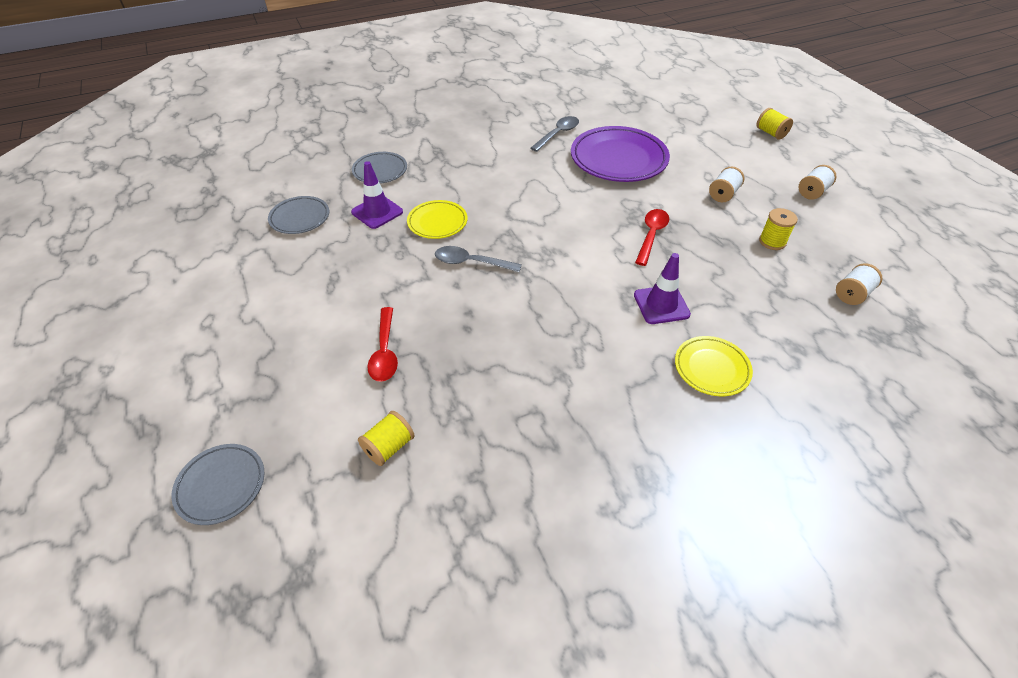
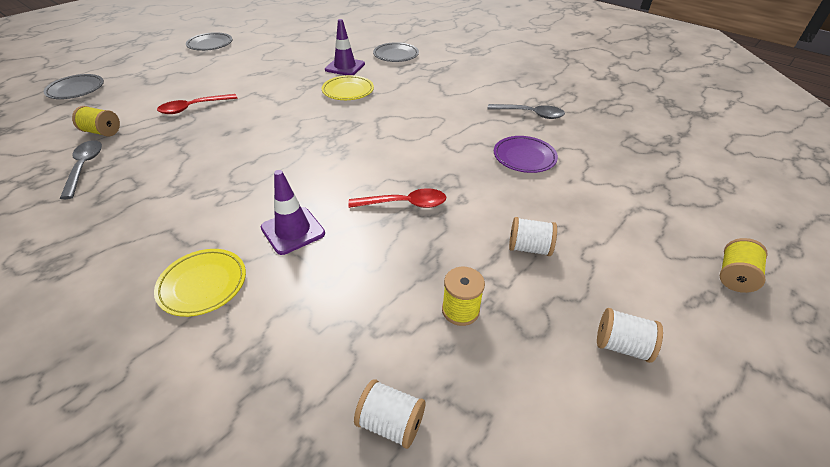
camera: 65 degrees right, 5 degrees down
(300, 218) = (320, 46): grey plate -> grey plate (210, 44)
(471, 262) = (306, 116): grey spoon -> grey spoon (84, 167)
(618, 159) = (524, 157): purple plate -> purple plate, size x0.55

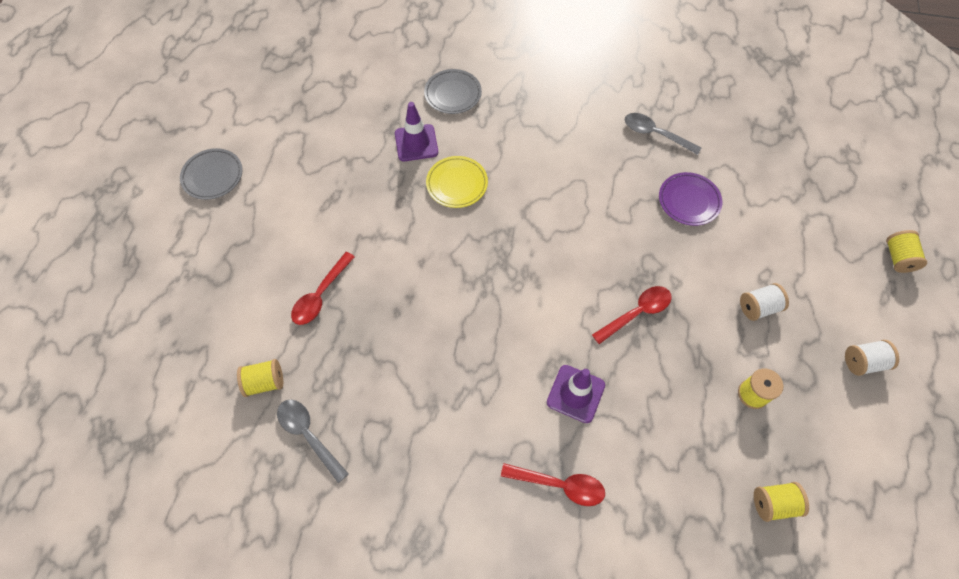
camera: 30 degrees left, 20 degrees up
(76, 90) = (146, 339): grey plate -> none
(203, 284) = (560, 485): yellow plate -> red spoon
(390, 422) = (774, 503): white spool -> yellow spool
(530, 114) = (655, 134): grey spoon -> grey spoon turned 135 degrees counterclockwise

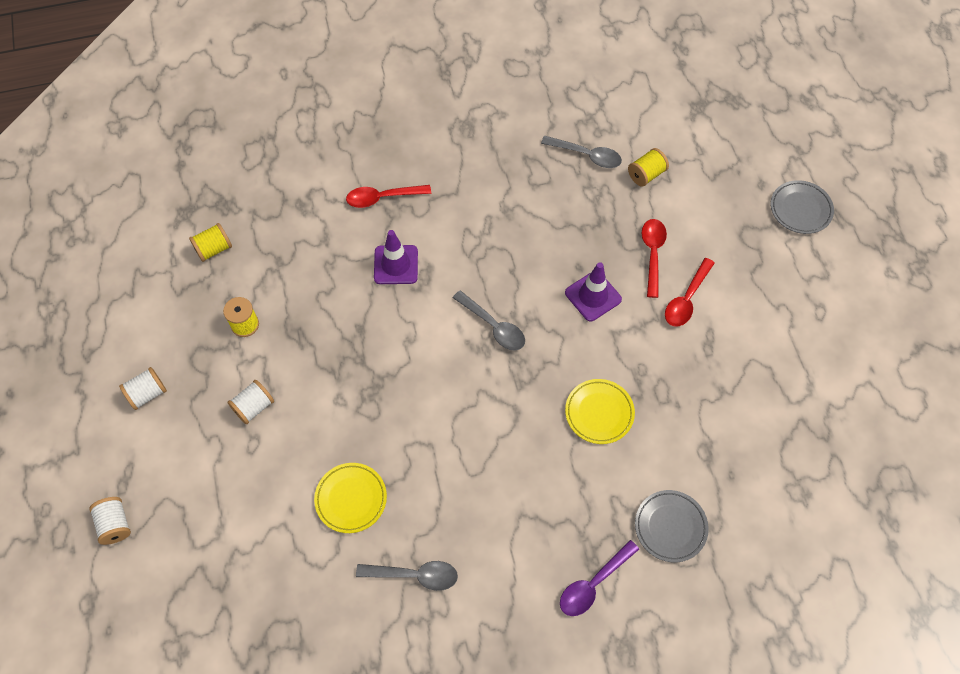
camera: 155 degrees right, 0 degrees up
(213, 176) = (837, 317): grey plate -> grey plate (800, 209)
(416, 143) = (669, 443): purple traffic cone -> purple traffic cone (593, 296)
(507, 289) = (494, 326): none -> grey spoon
(528, 84) = (593, 584): none -> purple spoon
(637, 313) = (367, 354): red spoon -> red spoon (686, 299)
(689, 201) = (351, 499): purple plate -> yellow plate
(898, 258) = (115, 524): yellow spool -> white spool

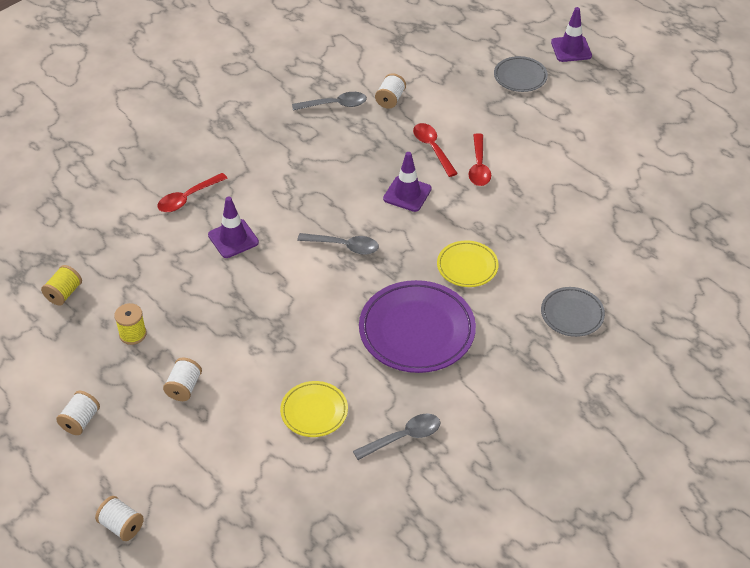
camera: 30 degrees left, 15 degrees down
(502, 461) = (417, 331): none -> purple plate
(593, 584) = (543, 376): purple spoon -> none
(646, 174) = (390, 99): yellow spool -> white spool
(879, 199) = (571, 49): none -> purple traffic cone

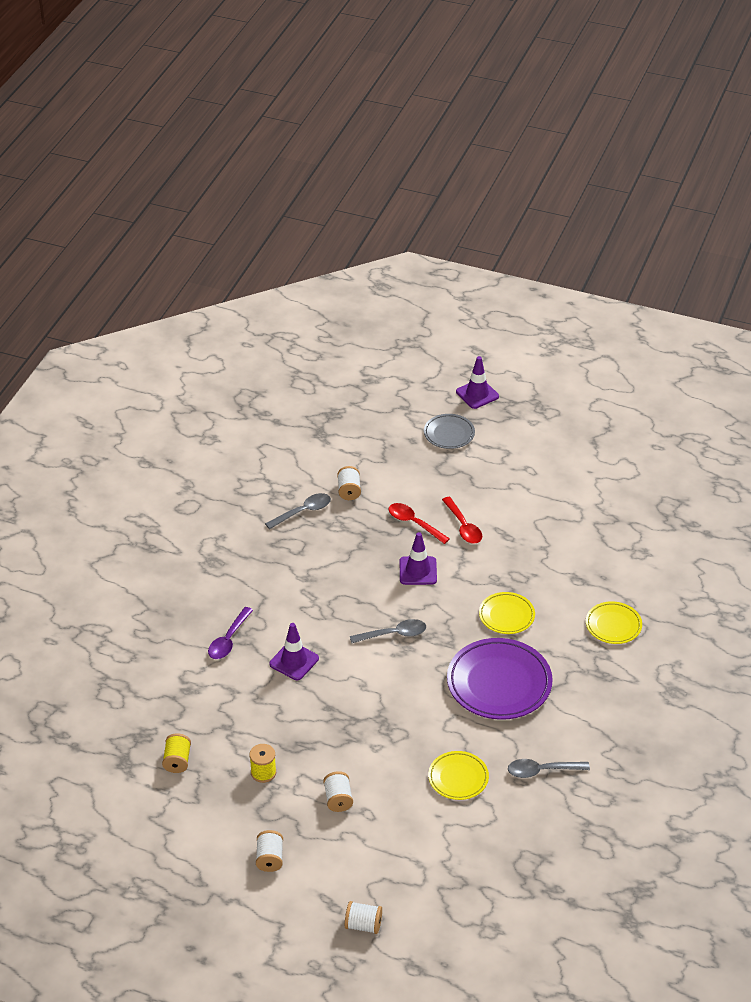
camera: 25 degrees left, 5 degrees down
(187, 198) = (228, 640): red spoon -> purple spoon
(403, 437) = (542, 771): grey spoon -> grey spoon turned 135 degrees counterclockwise
(572, 314) = (613, 625): grey plate -> yellow plate

